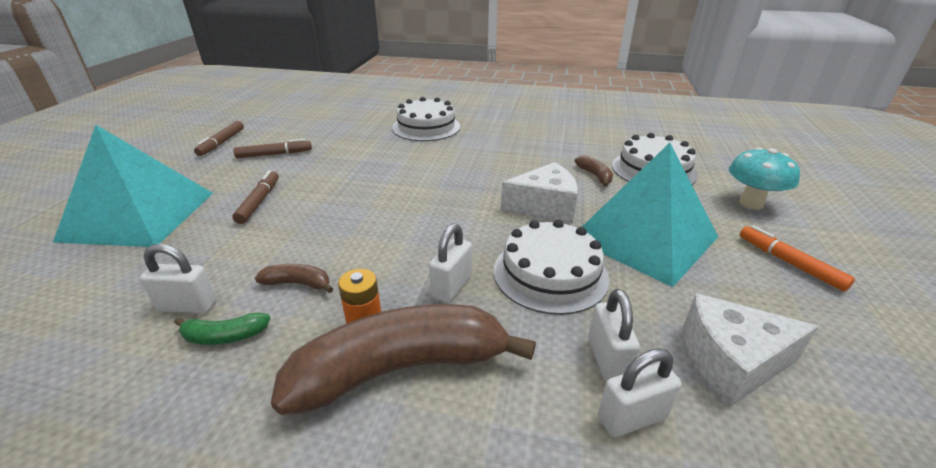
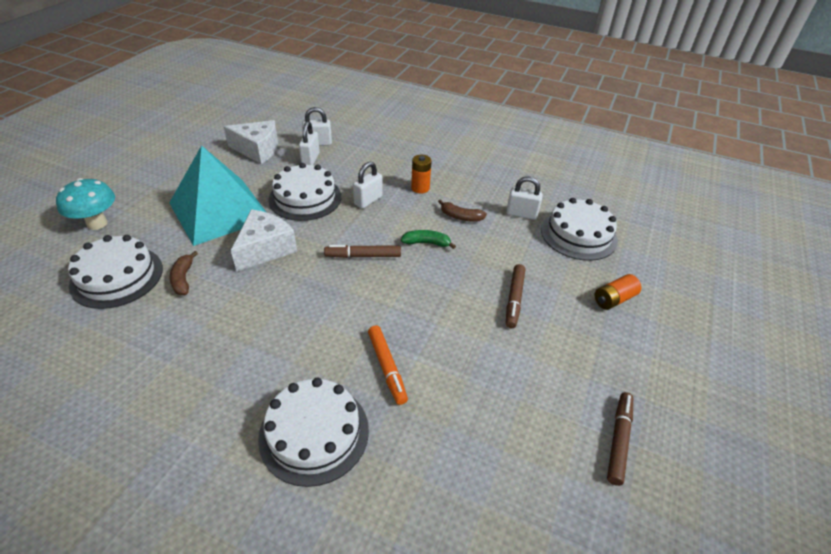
camera: 170 degrees left, 10 degrees up
(110, 285) = (578, 234): none -> white cake
(139, 215) = (614, 299): turquoise pyramid -> orange battery
(224, 336) = (492, 195): green banana -> green banana (427, 243)
(274, 154) = (529, 389): brown marker -> brown marker (363, 256)
(401, 368) = (404, 170): brown banana -> none
(544, 207) = (265, 249): white cheese -> white cheese turned 120 degrees clockwise
(789, 263) = (154, 180): orange marker -> orange marker (387, 367)

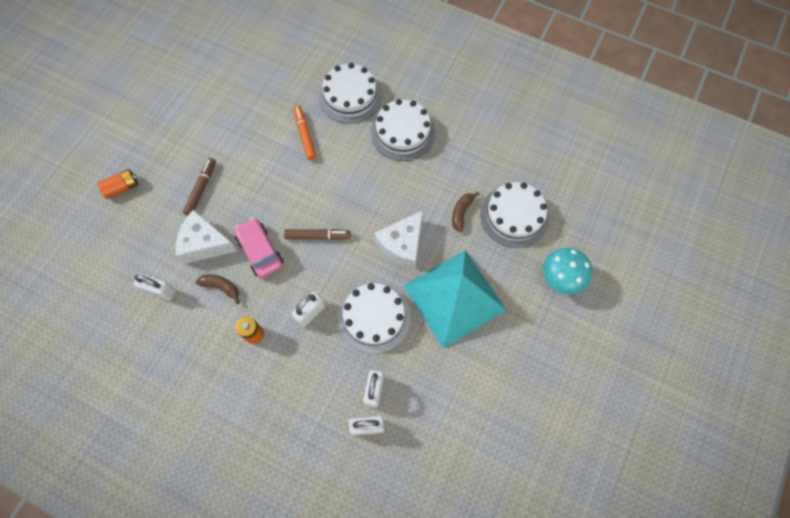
camera: 175 degrees left, 25 degrees up
(183, 279) = (461, 212): brown banana -> brown banana turned 150 degrees counterclockwise
(258, 150) = (438, 409): white cheese -> white cheese (205, 244)
(427, 243) = (260, 251): green banana -> pink car
(578, 234) = (116, 261): white cake -> white cake (403, 132)
(618, 440) = (173, 88): brown marker -> none

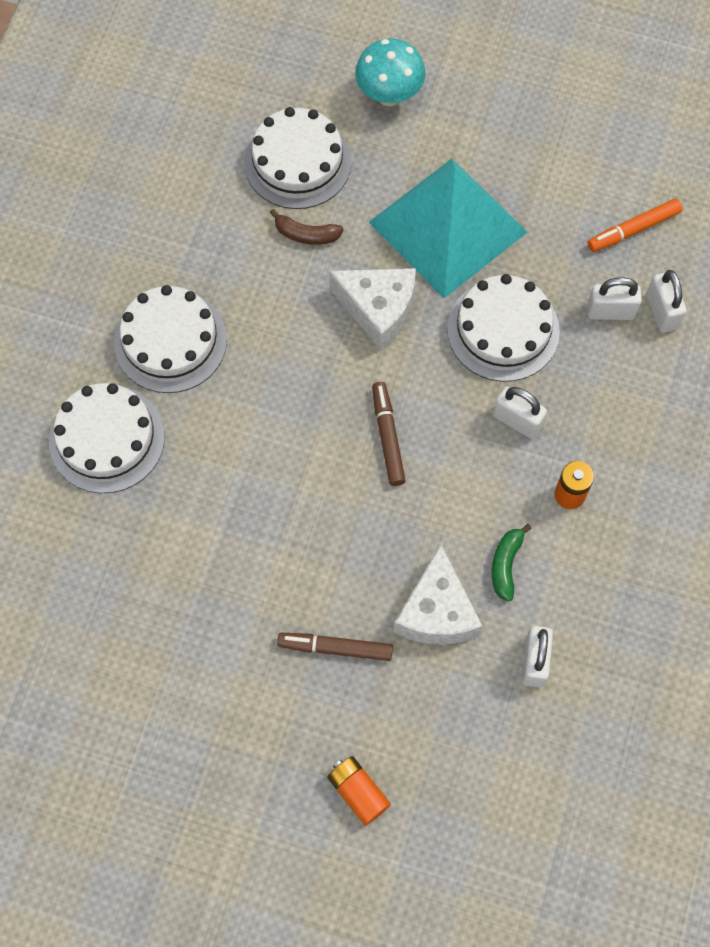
camera: 100 degrees left, 0 degrees up
(221, 287) = (506, 564): brown banana -> green banana
(260, 251) = (432, 519): pink car -> none
(305, 135) = (199, 498): orange marker -> orange marker (633, 229)

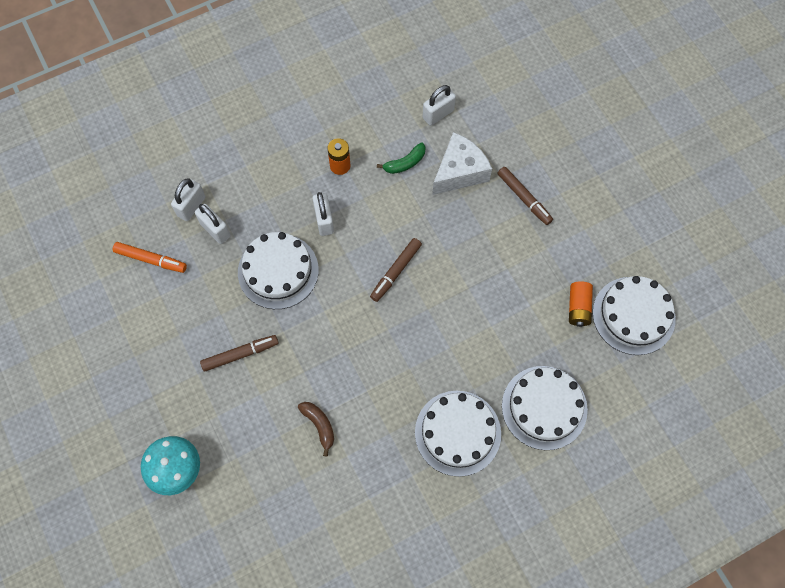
camera: 135 degrees left, 0 degrees up
(297, 162) = (276, 478): white cake -> white cake (633, 315)
(358, 792) = (573, 132): orange battery -> orange battery (578, 308)
(378, 310) = (328, 343): white cheese -> none
(447, 227) = (240, 354): turquoise pyramid -> brown marker

